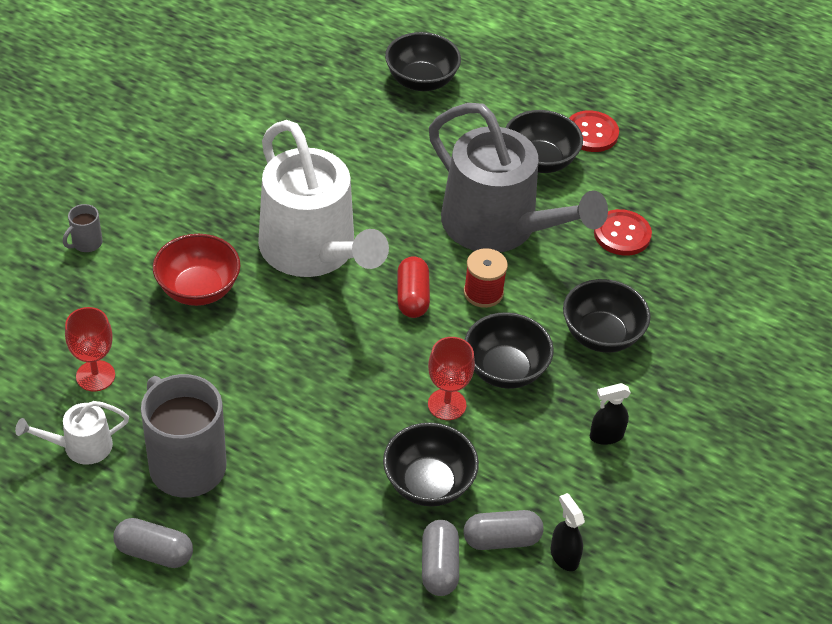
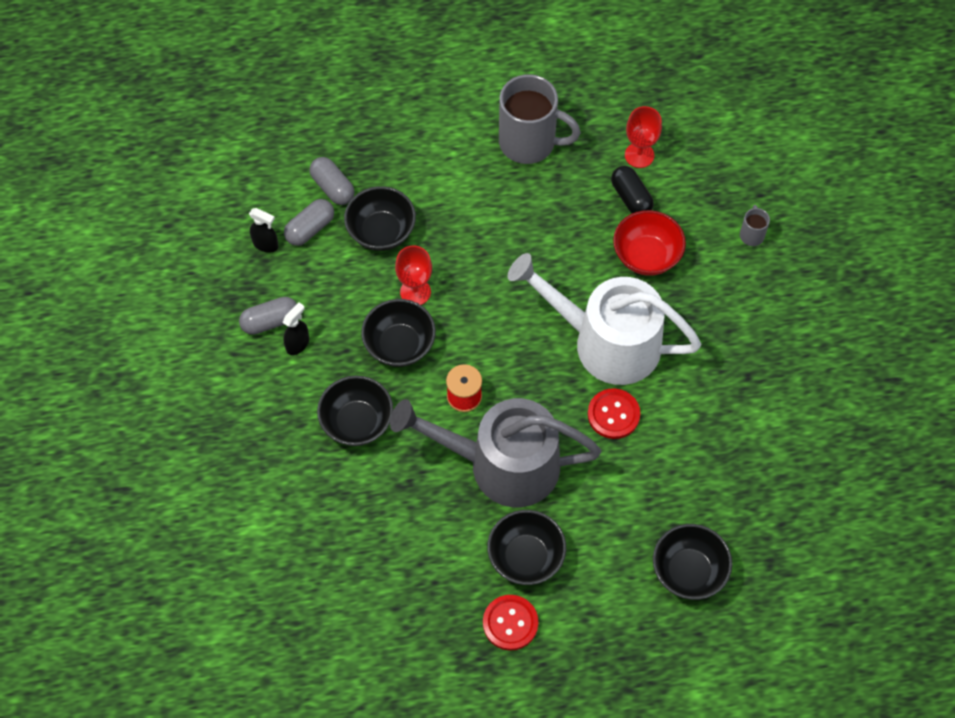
camera: 145 degrees right, 15 degrees up
(81, 446) = (597, 111): white watering can -> none
(151, 345) = (631, 197): none -> black capsule
(154, 552) = (494, 86): grey capsule -> grey capsule (270, 321)
(412, 297) = (507, 355): red capsule -> none
(622, 234) = (408, 529): red button -> red button (613, 414)

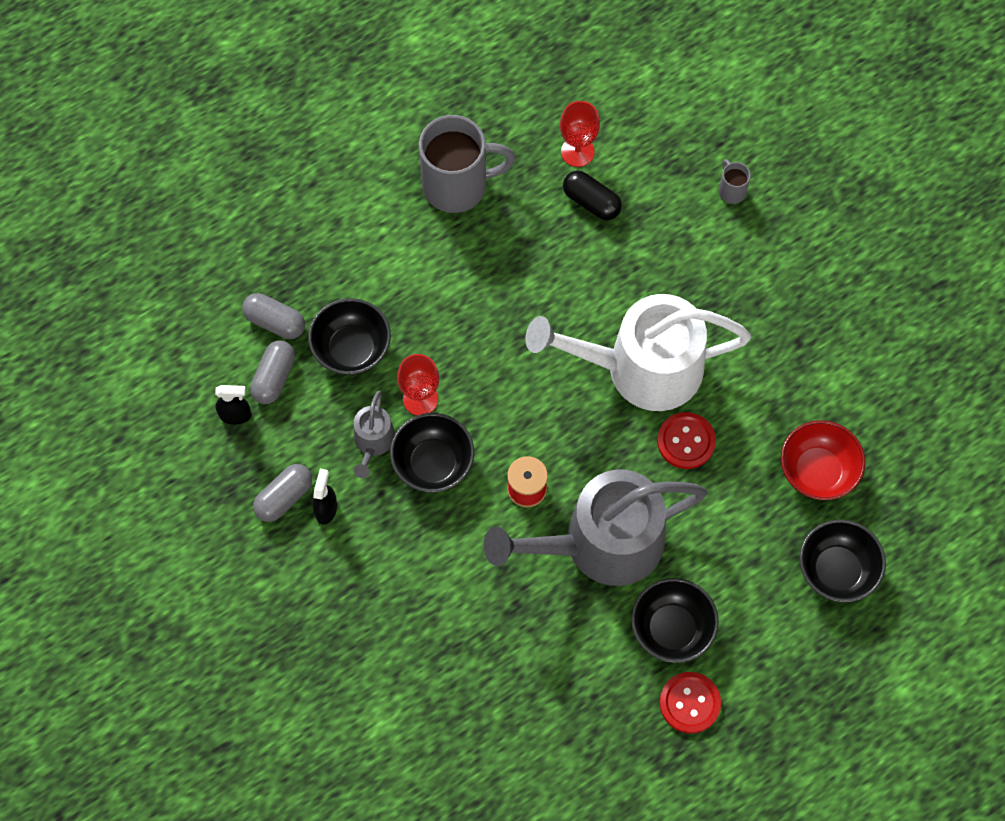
camera: 25 degrees left, 5 degrees up
(357, 422) = (431, 565): black bowl -> none
(361, 309) = (373, 442): none -> grey watering can
(646, 256) = (637, 258): red bowl -> red bowl (817, 471)

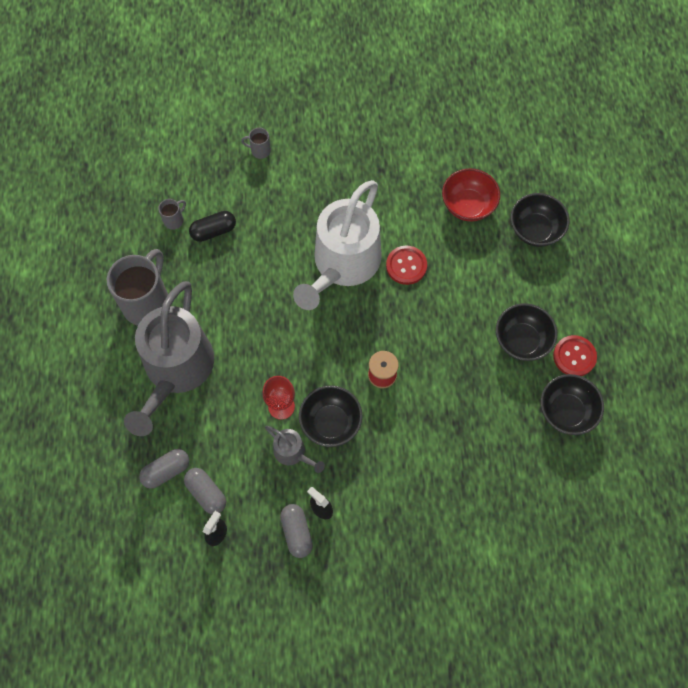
camera: 60 degrees left, 0 degrees up
(351, 349) = (218, 431): black bowl -> black bowl (566, 411)
(577, 152) = (174, 220): red goblet -> grey mug
(601, 543) = (444, 350): grey watering can -> grey watering can (176, 369)

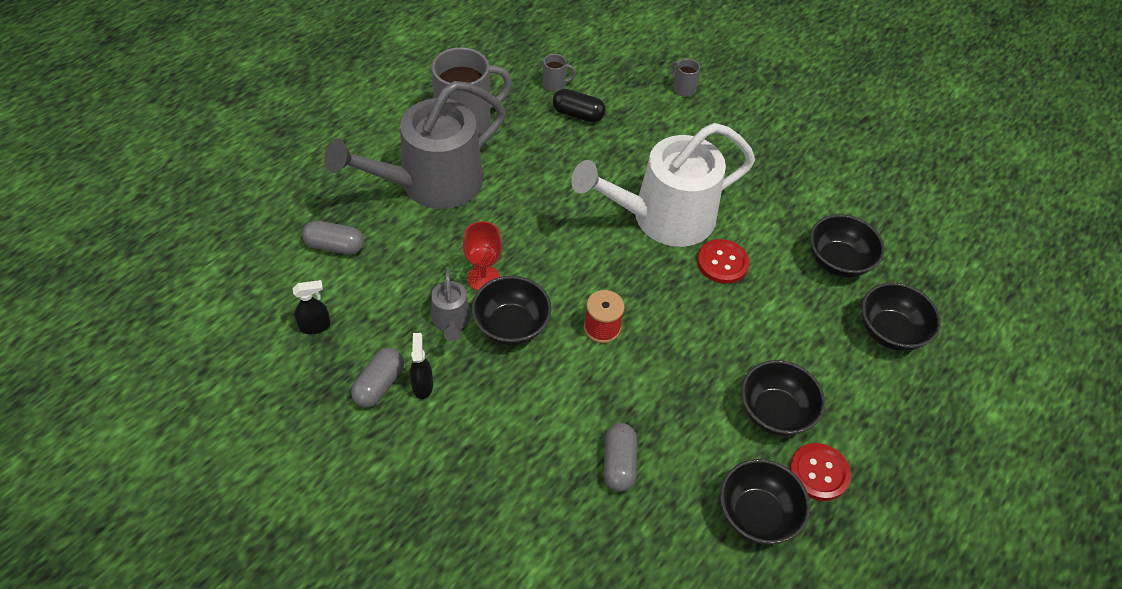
camera: 40 degrees right, 15 degrees down
(206, 493) = (345, 289): grey capsule -> grey capsule (619, 463)
(468, 205) = (838, 261): red bowl -> black bowl

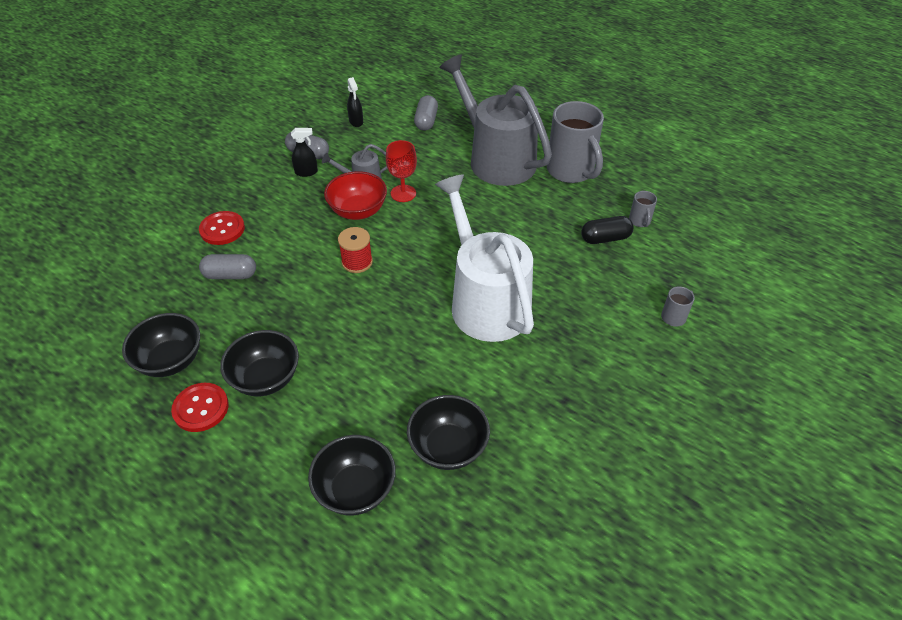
camera: 90 degrees right, 5 degrees down
(511, 326) = (358, 211): black bowl -> red bowl
(578, 114) = (605, 238): black capsule -> black capsule turned 60 degrees clockwise
(722, 262) = (435, 345): red button -> red button (222, 229)

